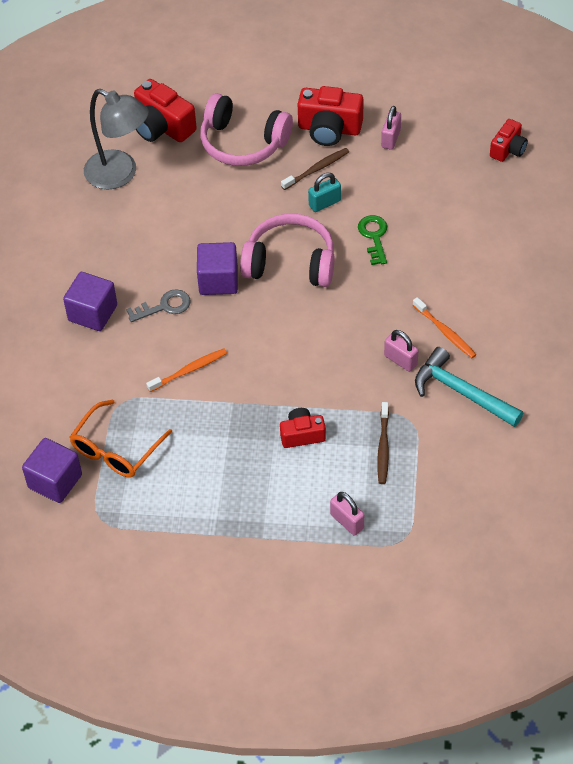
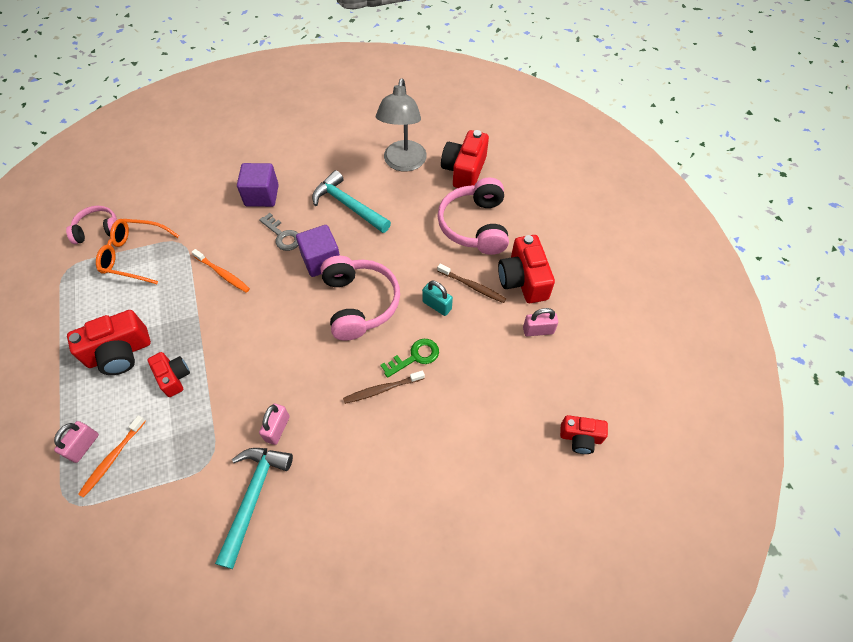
camera: 65 degrees right, 5 degrees up
(55, 481) = (98, 230): purple cube -> pink headphones
(153, 239) = (348, 205): none -> turquoise hammer
(247, 478) = (119, 353): none -> red camera
(383, 447) = (172, 448): brown toothbrush -> brown toothbrush (382, 389)
(445, 332) = (323, 457): orange toothbrush -> orange toothbrush (112, 459)

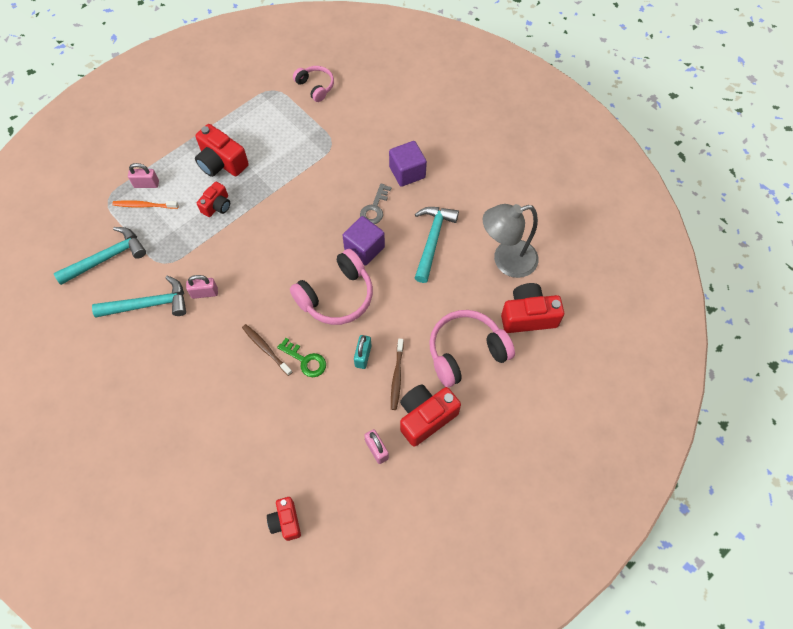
camera: 65 degrees right, 5 degrees up
(134, 255) = (305, 122): orange glasses -> none
(155, 529) = (107, 258): none -> turquoise hammer
(223, 274) = (317, 187): orange toothbrush -> none

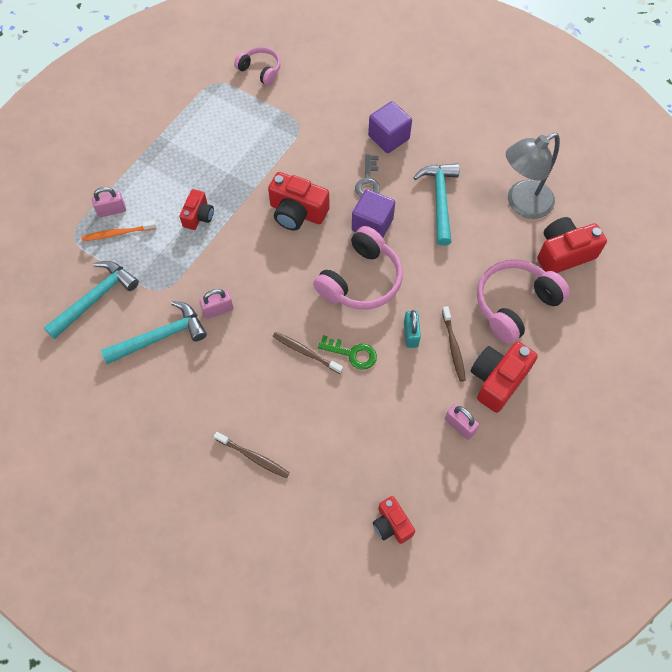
camera: 15 degrees left, 0 degrees up
(189, 430) = (253, 457): none -> brown toothbrush
(221, 162) = (187, 170): red camera -> red camera (297, 212)

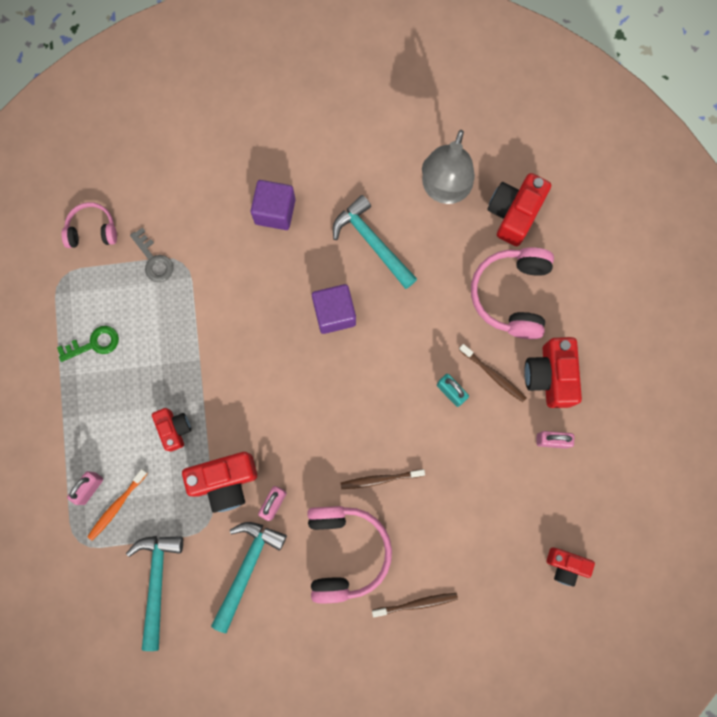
camera: 40 degrees left, 15 degrees up
(297, 212) = (259, 354): red camera -> red camera (225, 481)
(352, 353) = (418, 449): green key -> green key (94, 344)
(361, 280) = (369, 375): pink headphones -> pink headphones (345, 551)
(368, 181) = (294, 272): grey key -> grey key (154, 260)

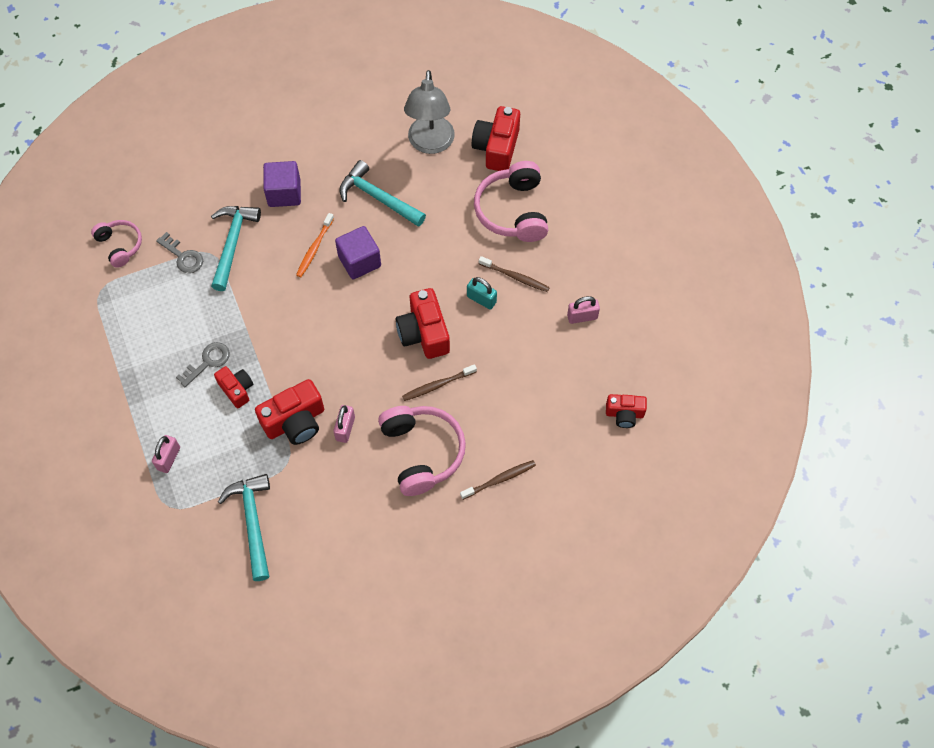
camera: 15 degrees left, 15 degrees down
(92, 230) = (120, 245): pink headphones -> pink headphones turned 75 degrees clockwise
(94, 344) = (143, 337): green key -> none
(117, 506) = (198, 467): orange toothbrush -> orange toothbrush (314, 248)
(152, 390) = (207, 362): none -> grey key
(247, 567) = (334, 489): turquoise hammer -> turquoise hammer (232, 243)
(550, 376) = (565, 266): red camera -> red camera (424, 333)

